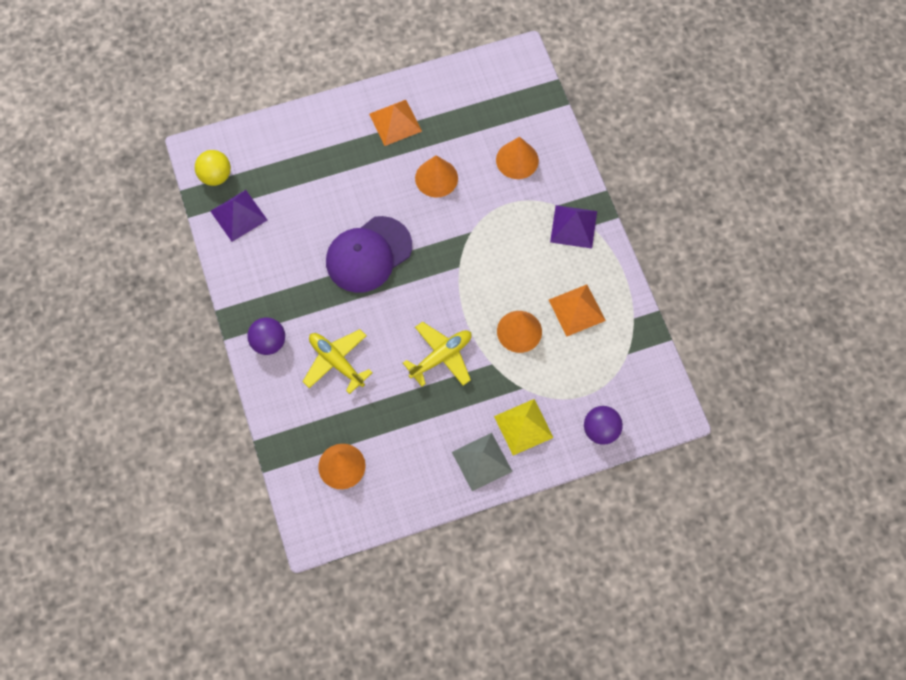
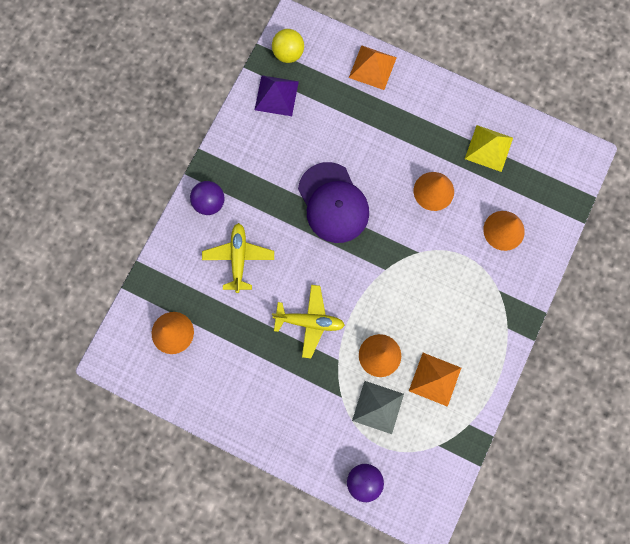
camera: 45 degrees right, 10 degrees up
(368, 254) = (333, 203): purple cap -> purple cap turned 120 degrees counterclockwise
(395, 122) = (445, 124): orange pyramid -> orange pyramid (372, 67)
(482, 461) = (263, 421): grey pyramid -> grey pyramid (378, 407)
(523, 426) = (315, 425): yellow pyramid -> yellow pyramid (489, 148)
(573, 226) = (494, 317): purple pyramid -> none

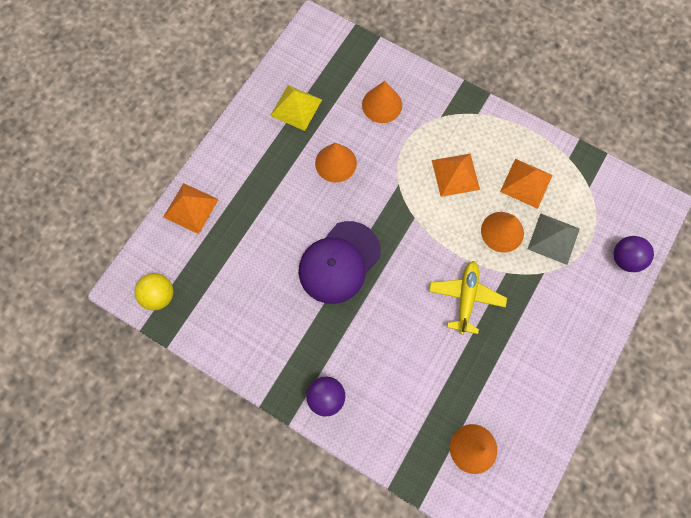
camera: 85 degrees left, 5 degrees down
(239, 258) = (393, 368): yellow plane -> none
(276, 95) = (207, 313): purple pyramid -> none
(333, 203) = (339, 262): purple cap -> purple cap turned 150 degrees clockwise
(435, 307) = (455, 175): none -> orange pyramid

